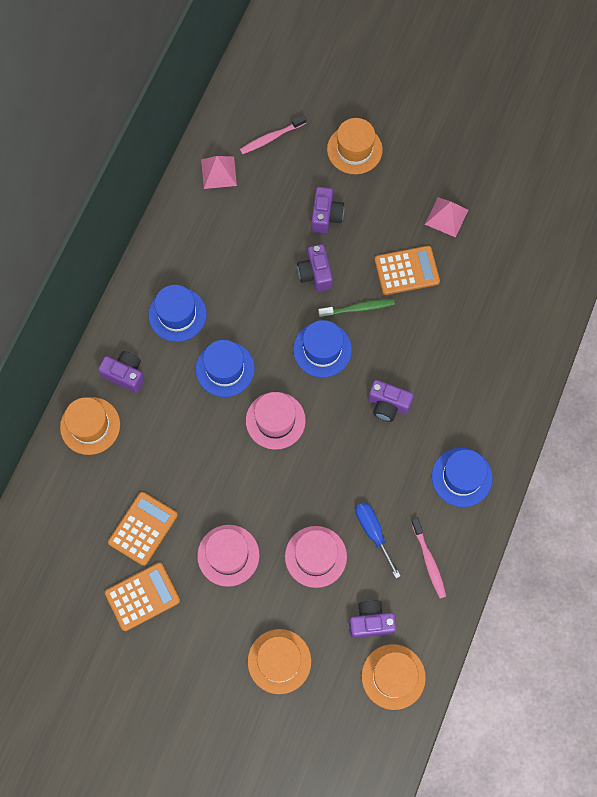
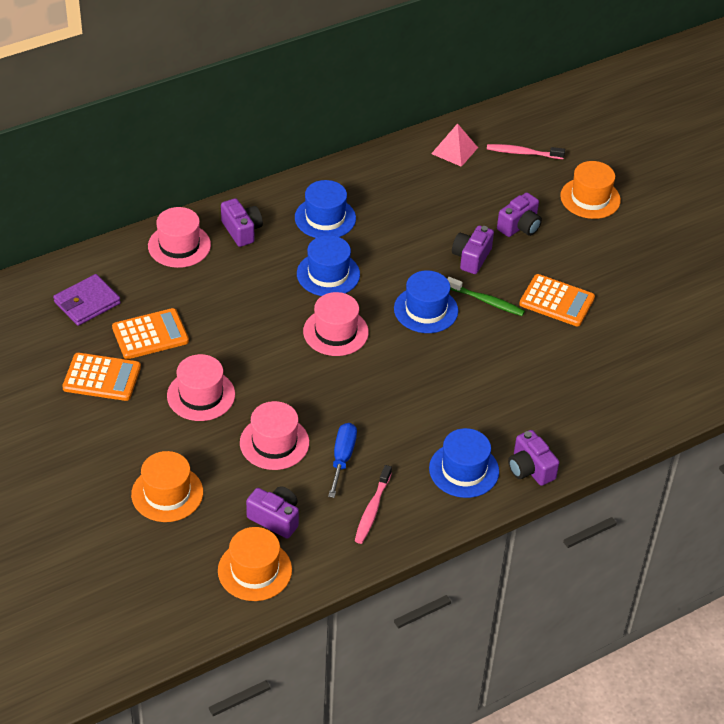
camera: 35 degrees right, 25 degrees down
(69, 535) = (87, 303): none -> purple wallet
(90, 426) = (179, 245): orange hat -> pink hat
(388, 405) = (446, 380): purple camera -> purple camera (530, 469)
(446, 217) = (631, 286): pink pyramid -> none

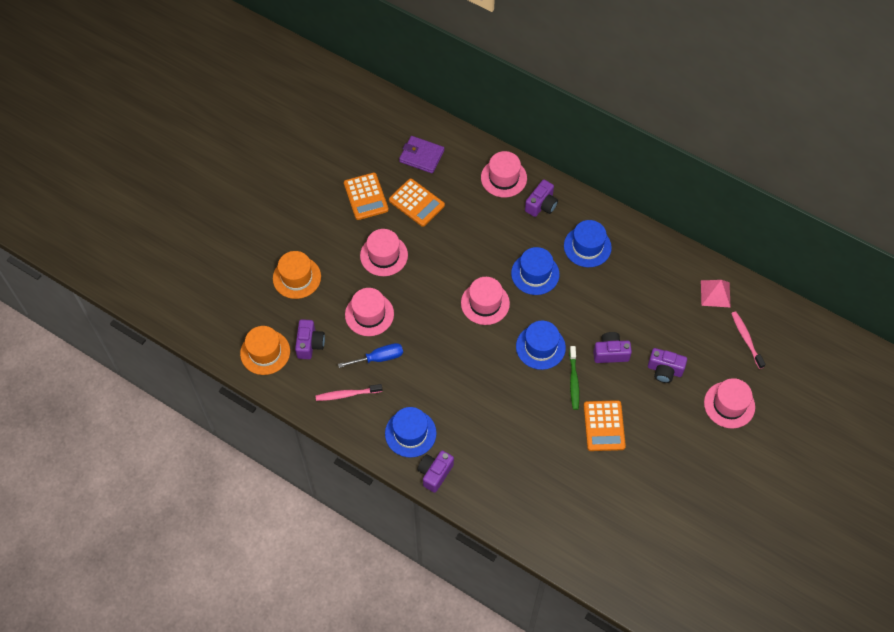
camera: 65 degrees right, 15 degrees up
(590, 198) = (729, 405): orange hat -> pink hat

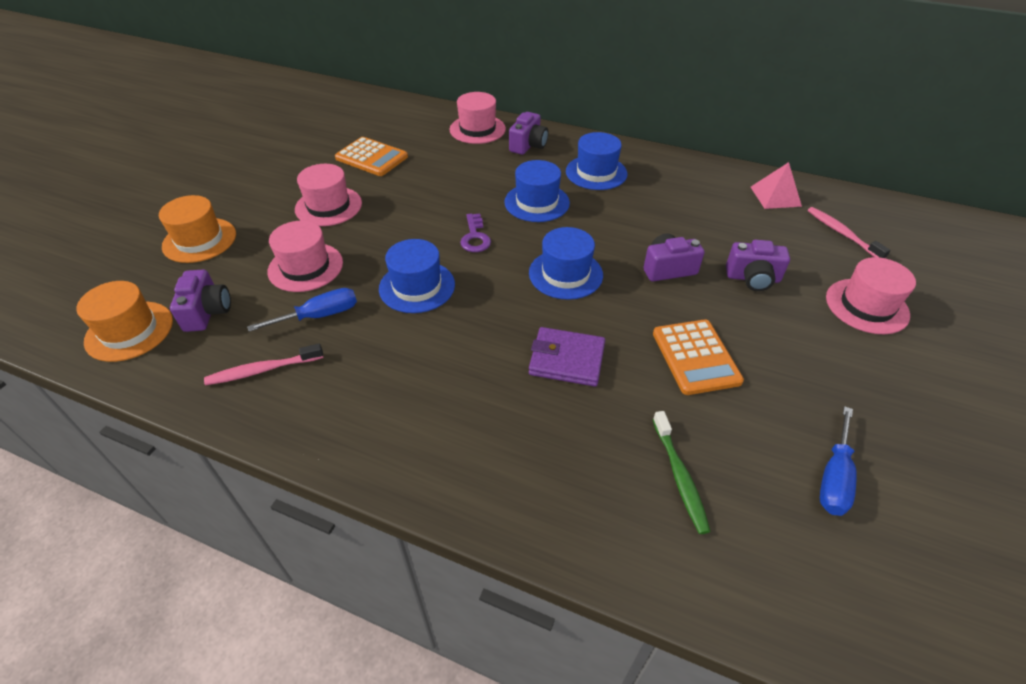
camera: 10 degrees left, 15 degrees down
(366, 197) = (305, 158): orange calculator -> none
(410, 433) = (374, 412): blue hat -> blue hat (417, 286)
(421, 156) = (376, 122): purple wallet -> purple wallet (566, 360)
(435, 473) = (423, 470): purple camera -> none
(485, 303) = (475, 237): pink hat -> purple key
(573, 380) = (627, 306): green toothbrush -> green toothbrush (679, 476)
(650, 512) = (834, 477): none -> blue screwdriver

